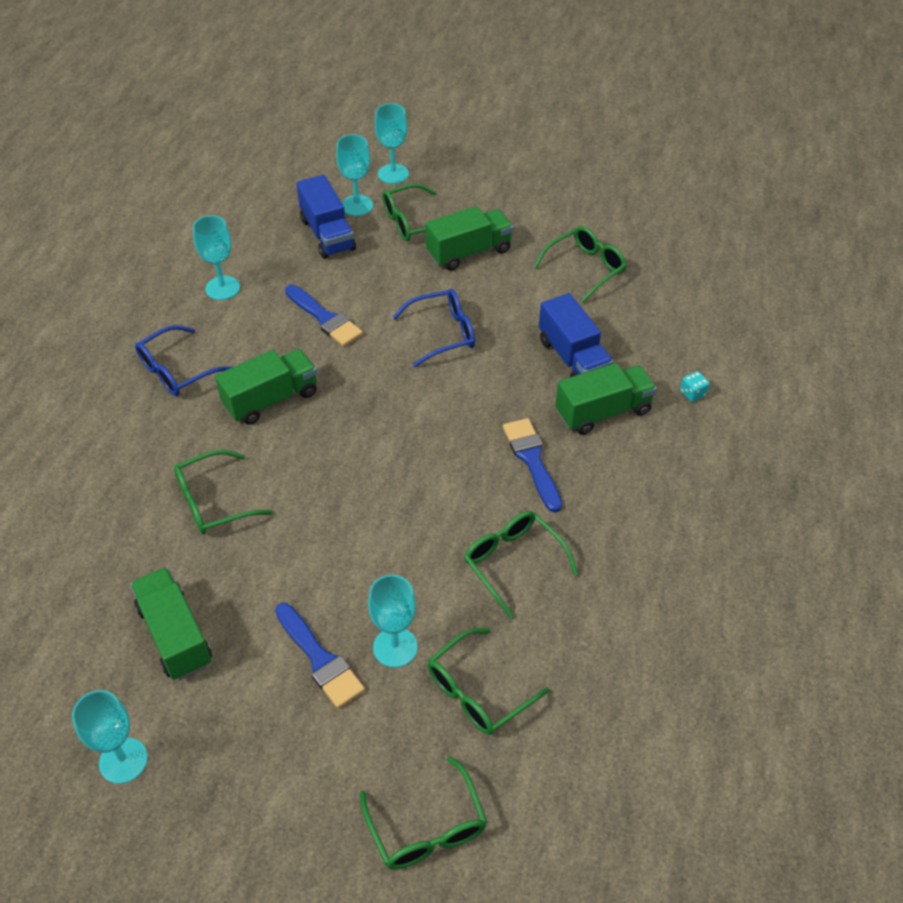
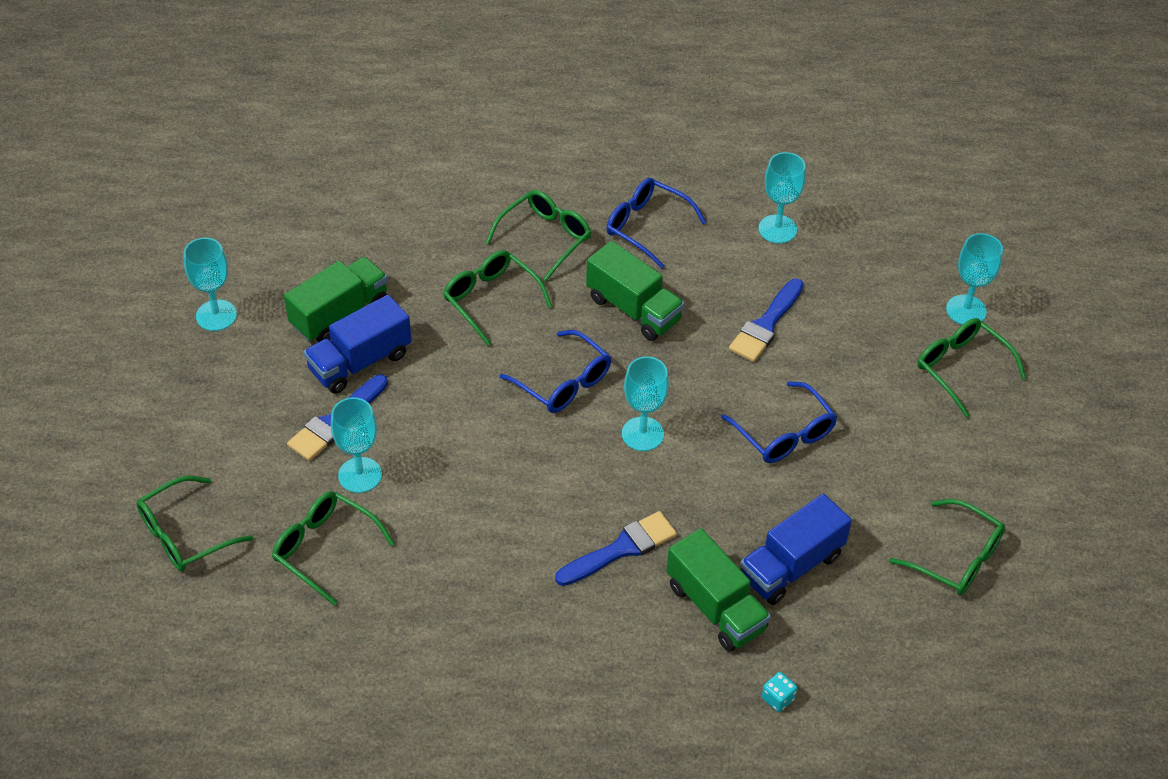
camera: 75 degrees right, 0 degrees up
(327, 234) = (902, 295): blue truck -> blue truck (360, 362)
(336, 465) = (563, 382): none -> blue glasses
(393, 174) = (1042, 331): turquoise goblet -> turquoise goblet (642, 434)
(469, 252) = (932, 433): green truck -> none
(513, 563) = (479, 554): green glasses -> green glasses (545, 238)

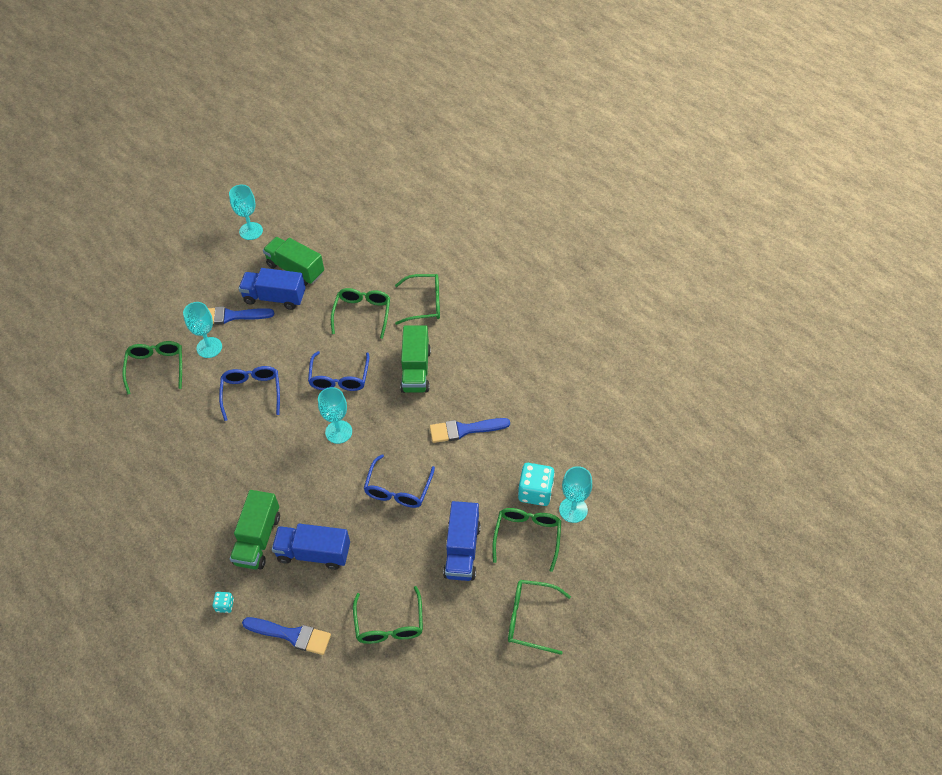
camera: 50 degrees right, 5 degrees up
(185, 534) = (121, 316): green glasses -> green glasses (531, 619)
(339, 314) = (295, 269): green truck -> green truck turned 150 degrees counterclockwise
(621, 549) = (258, 475): blue brush -> blue brush (291, 635)
(647, 227) = (477, 336): blue glasses -> blue glasses (252, 393)
(777, 229) = (537, 387): turquoise goblet -> none
(912, 324) = (535, 492): none -> turquoise dice
(924, 433) = (462, 550): none -> blue truck

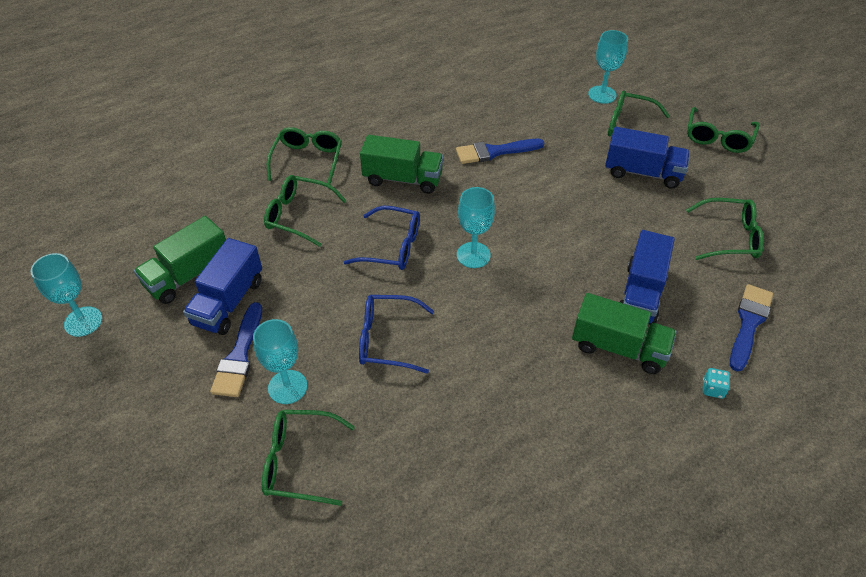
camera: 80 degrees left, 5 degrees down
(398, 489) = (562, 211): blue glasses -> none
(464, 430) = (495, 152): blue brush -> blue brush turned 75 degrees clockwise
(535, 492) = (579, 114): turquoise dice -> none

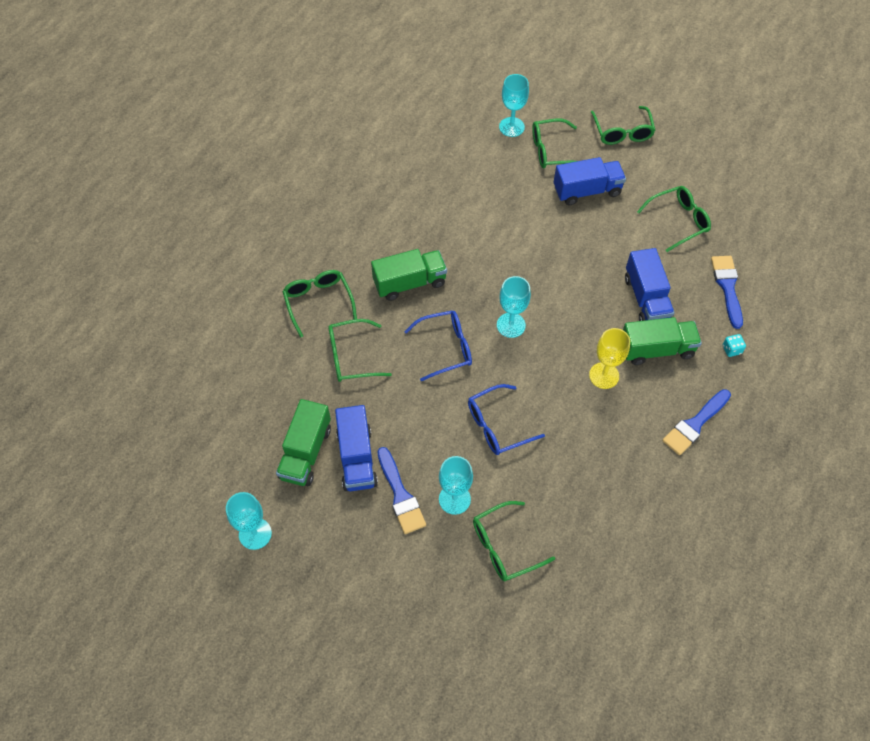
camera: 30 degrees left, 10 degrees up
(495, 152) = (464, 223): blue brush -> blue brush (695, 424)
(539, 345) = (604, 375): none -> yellow goblet

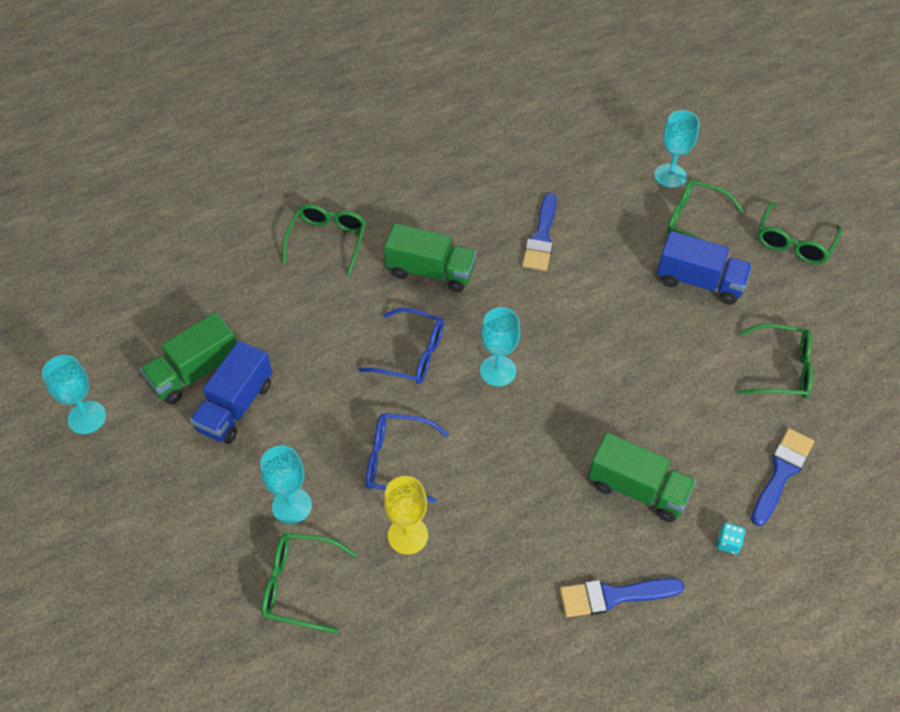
camera: 35 degrees right, 5 degrees down
(352, 356) = (314, 309): green glasses -> none
(400, 495) = (244, 467): blue brush -> blue brush (541, 237)
(604, 375) = (554, 481): yellow goblet -> yellow goblet (407, 535)
(646, 299) = (671, 429): blue truck -> none

